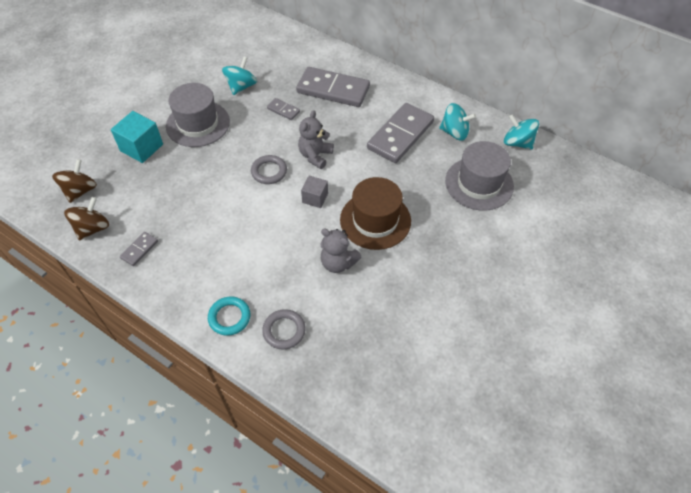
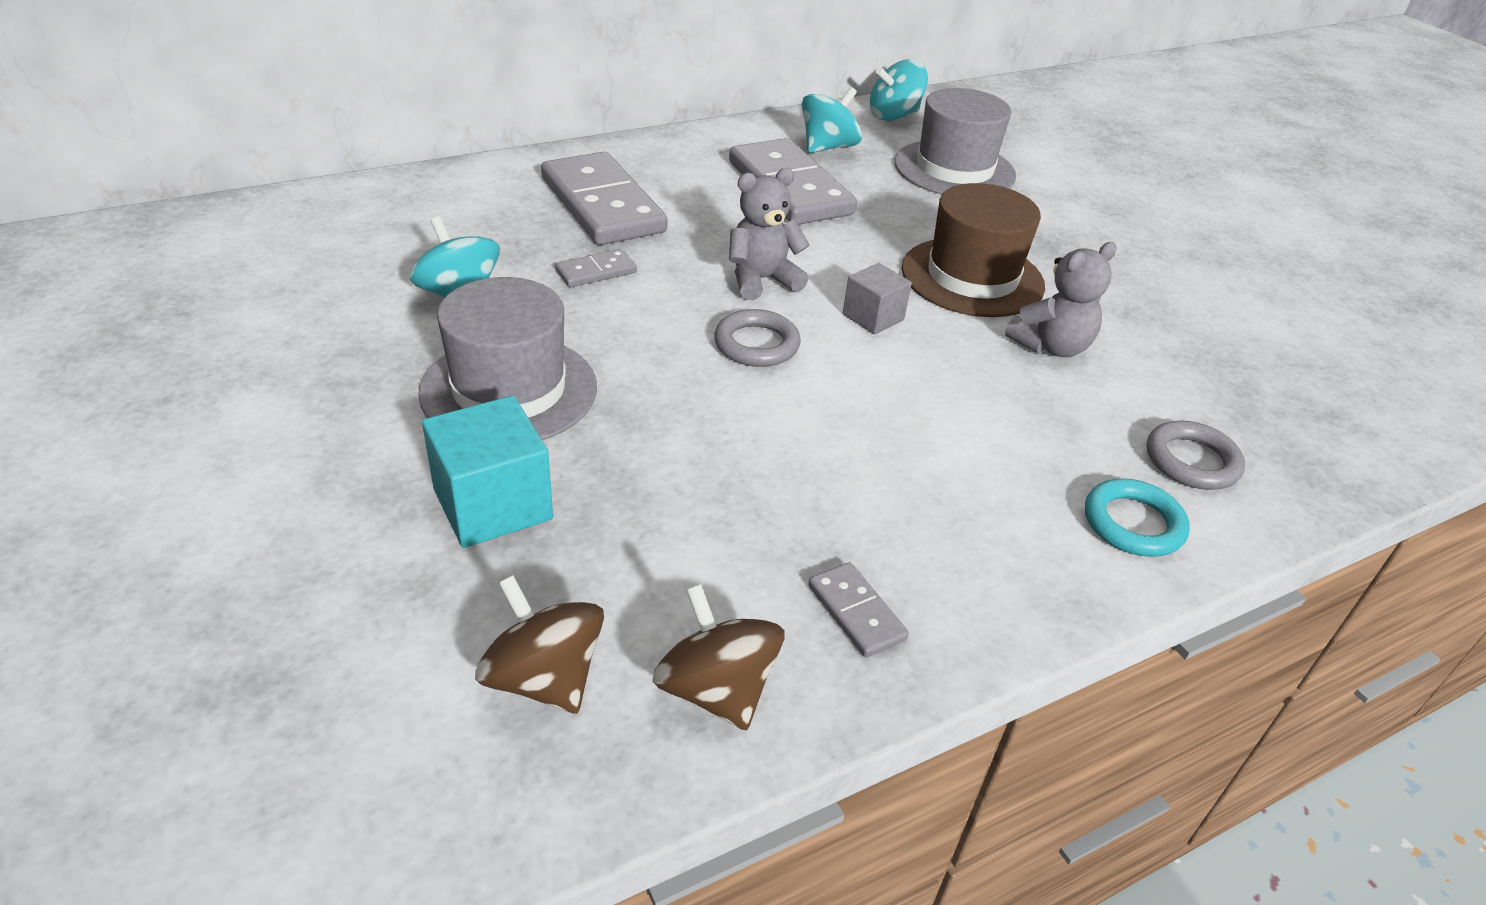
camera: 65 degrees left, 15 degrees down
(315, 156) = (761, 280): grey teddy bear -> grey teddy bear turned 105 degrees clockwise
(333, 90) = (602, 205): grey domino -> grey domino turned 75 degrees counterclockwise

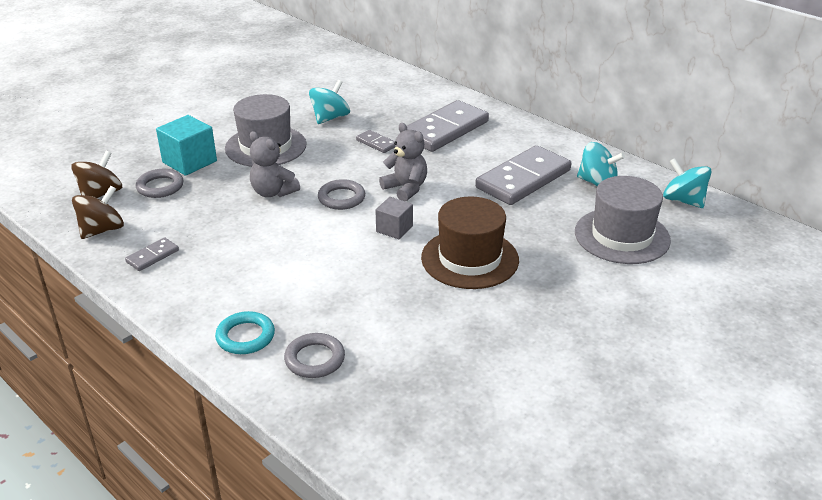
camera: 75 degrees right, 5 degrees down
(575, 566) = (160, 187): none -> grey ring
(1051, 346) = (408, 296): grey teddy bear -> grey teddy bear (273, 192)

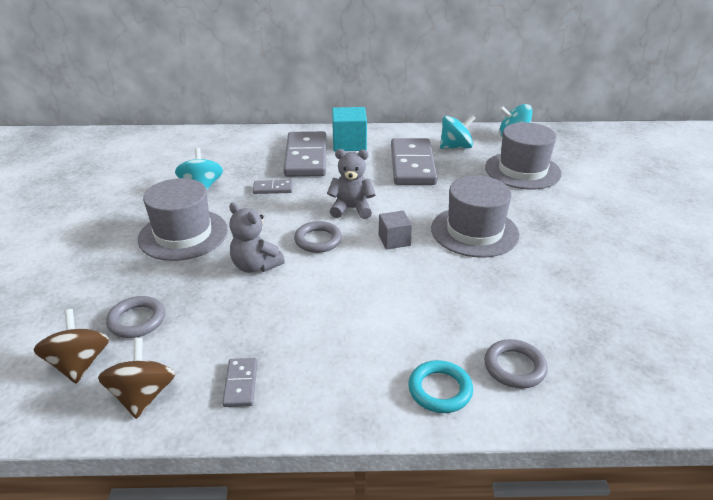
camera: 45 degrees left, 0 degrees up
(189, 162) = (129, 283): turquoise cube -> turquoise cube (349, 144)
(273, 192) = (255, 266): grey teddy bear -> grey teddy bear turned 45 degrees clockwise
(470, 259) = (474, 231): brown hat -> grey hat

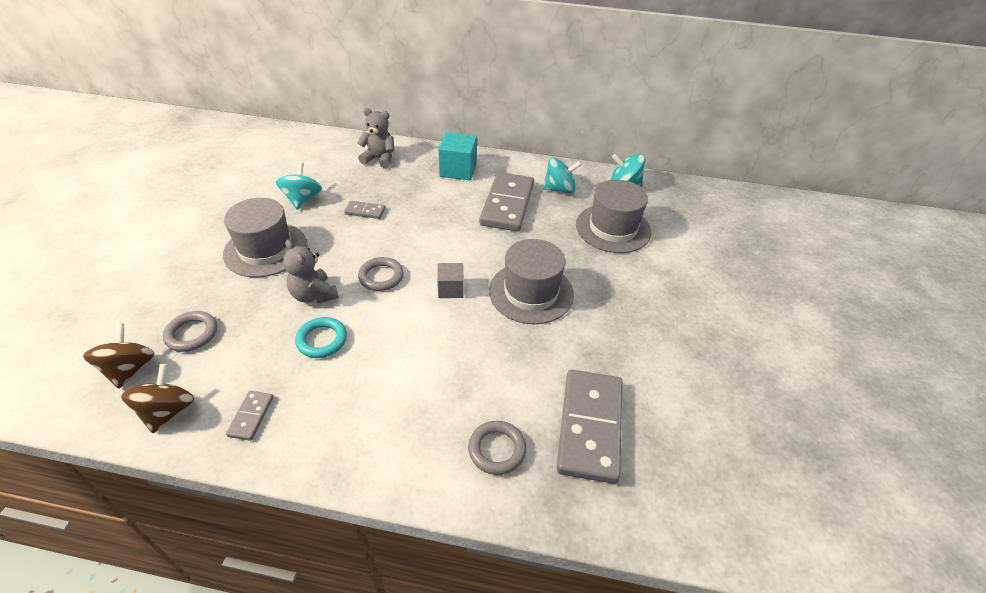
camera: 10 degrees right, 10 degrees up
(306, 157) = (411, 180): grey domino -> grey domino (590, 427)
(351, 209) = (427, 247): grey teddy bear -> grey teddy bear (379, 159)
(440, 390) = (418, 459): turquoise ring -> turquoise ring (322, 340)

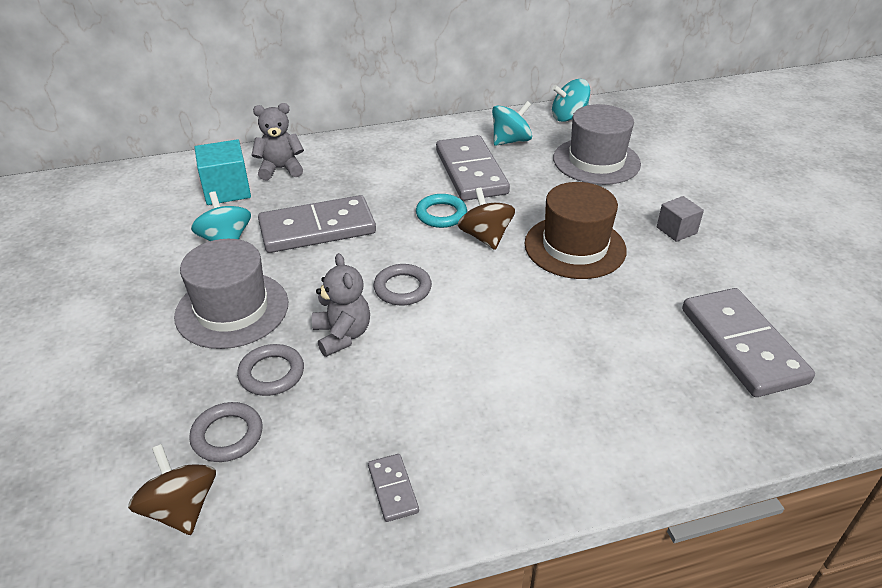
camera: 25 degrees left, 5 degrees down
(168, 411) = (282, 531): brown spinning top -> brown spinning top (485, 237)
(314, 295) = (342, 335): grey teddy bear -> grey teddy bear turned 135 degrees counterclockwise
(322, 340) = (398, 377): turquoise ring -> turquoise ring (441, 214)
(365, 211) = (317, 228): grey domino -> grey domino, size x2.25
(450, 289) = (491, 273): grey cube -> grey cube (676, 230)
(458, 170) = (384, 154): turquoise cube -> turquoise cube (227, 190)
(497, 449) = (680, 403): grey ring -> grey ring (271, 373)
(531, 292) = (575, 247): grey hat -> brown hat

